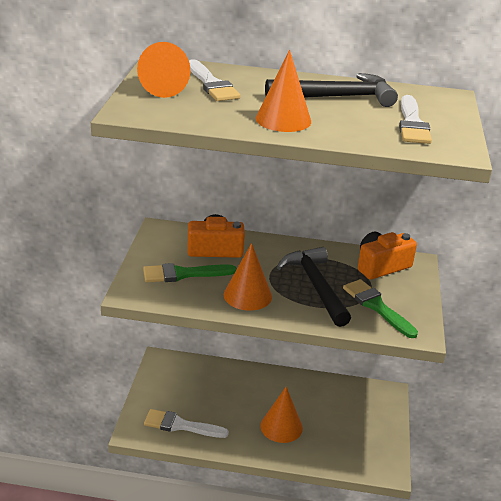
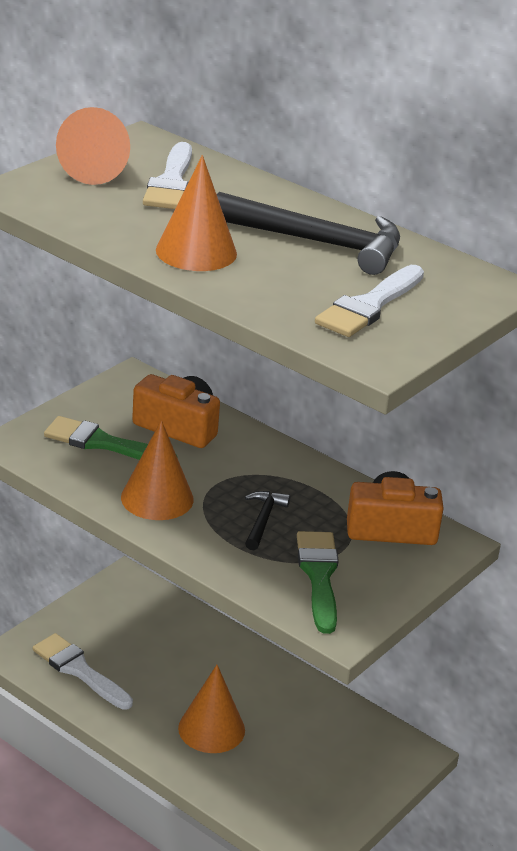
camera: 30 degrees right, 0 degrees up
(316, 286) = (263, 520): black hammer -> black hammer, size x0.50

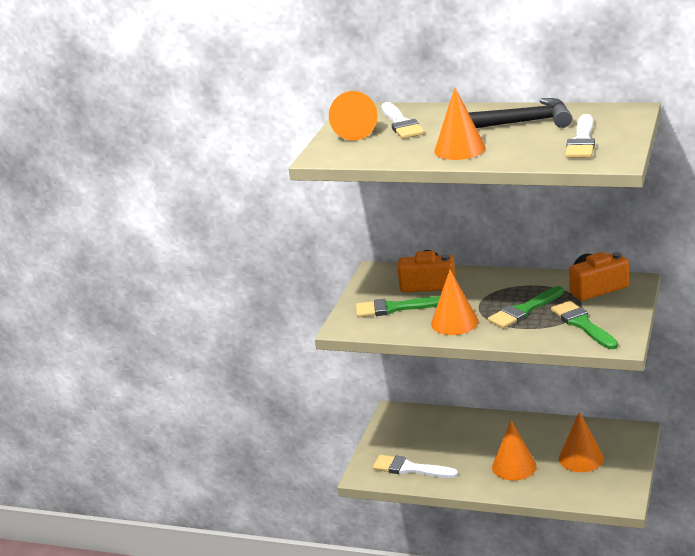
camera: 15 degrees left, 5 degrees down
(263, 520) = (524, 310): black hammer -> green brush
(308, 758) = (581, 458): none -> orange cone

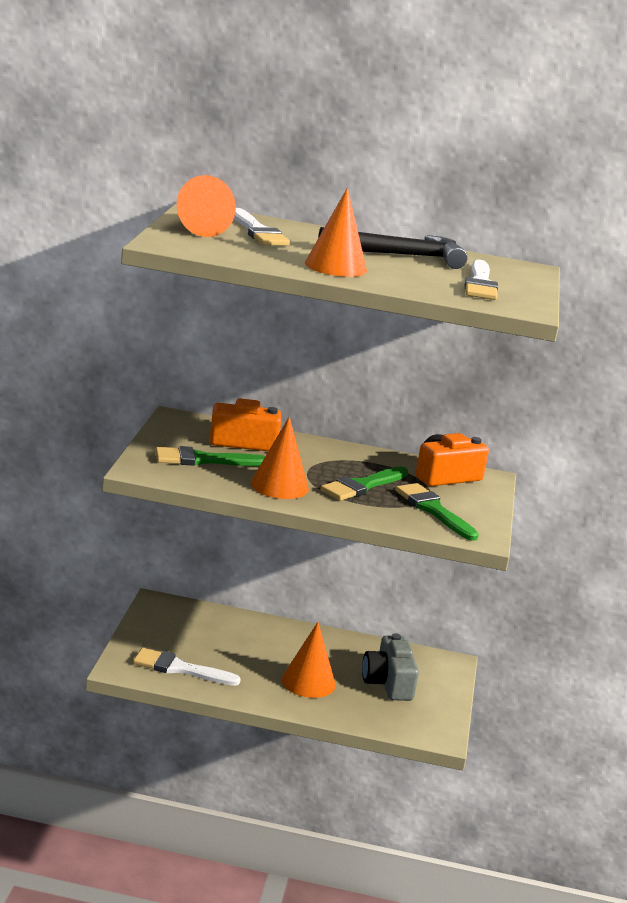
camera: 15 degrees left, 5 degrees down
(581, 458) = (388, 683): orange cone -> grey camera

